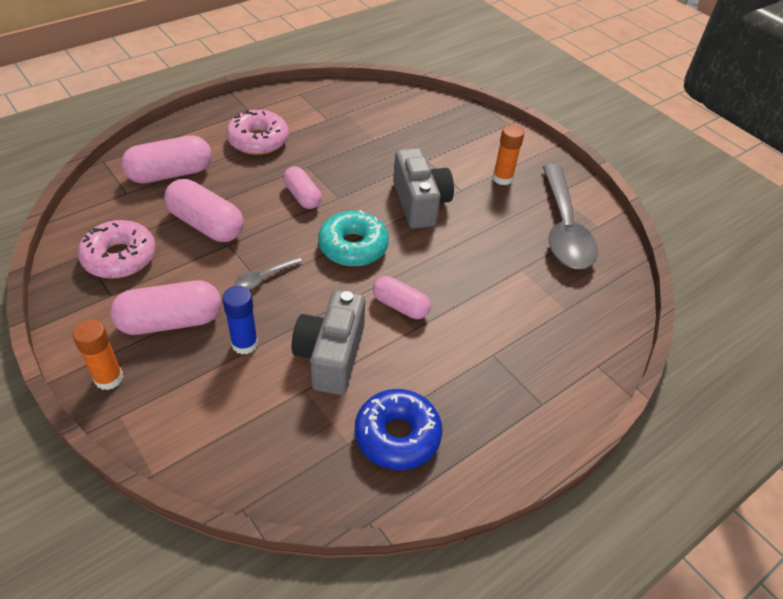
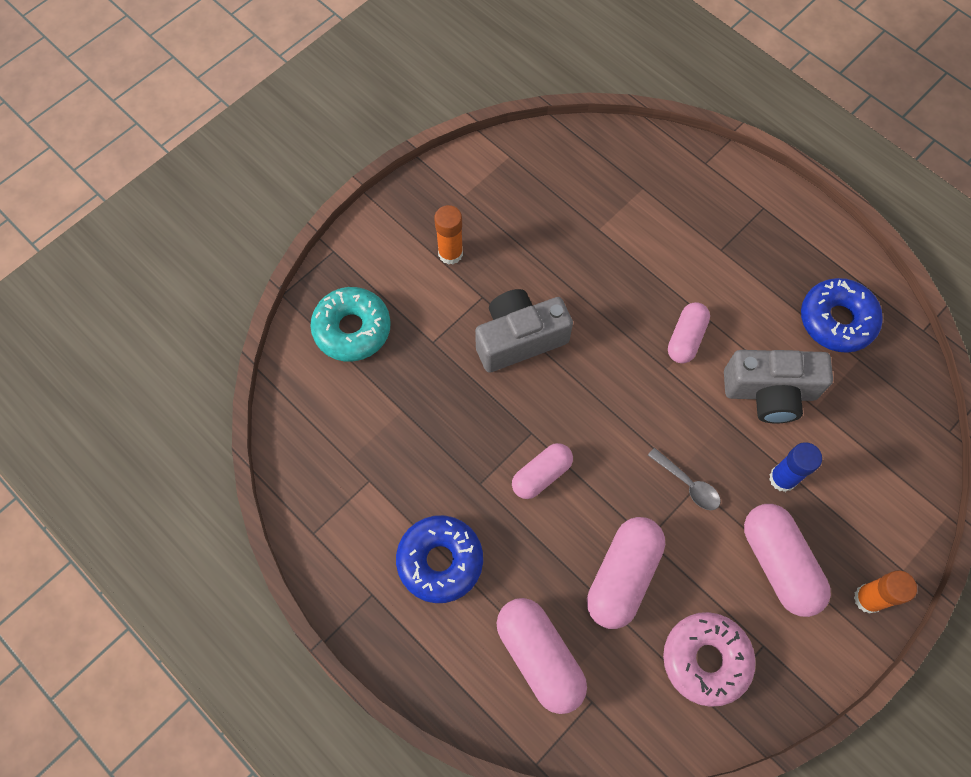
camera: 95 degrees left, 20 degrees up
(258, 140) = (440, 561): pink donut -> blue donut
(353, 246) = (612, 400): turquoise donut -> turquoise donut (352, 329)
(564, 228) = (523, 189): grey spoon -> none

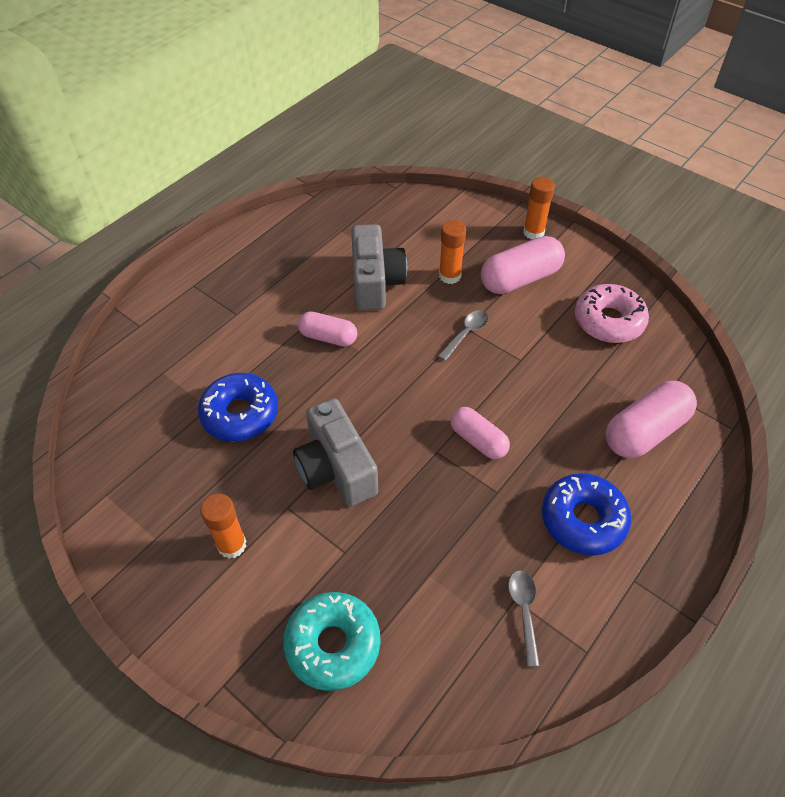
camera: 95 degrees left, 15 degrees down
(357, 486) = (524, 611): none -> grey spoon
(622, 576) = (557, 375): pink capsule -> none
(782, 478) = (450, 276): blue glue stick -> orange glue stick
(837, 320) = (306, 242): blue donut -> blue donut (240, 414)

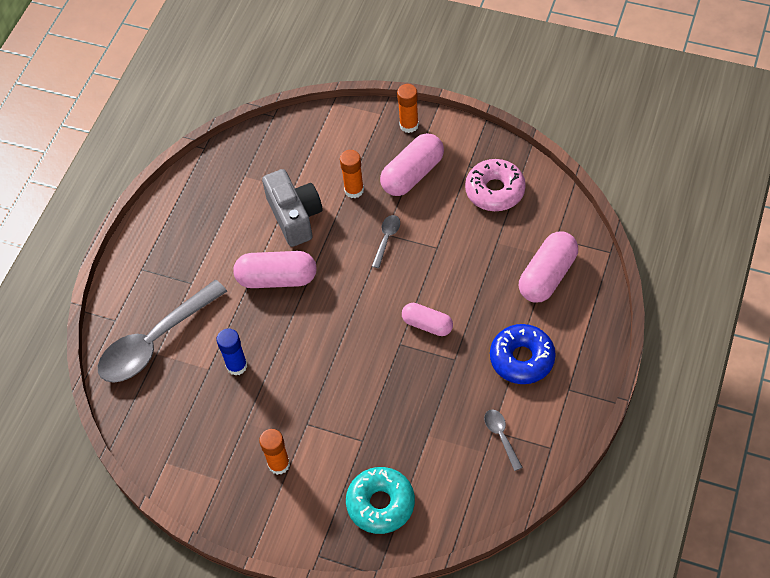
camera: 15 degrees left, 5 degrees up
(168, 360) = (155, 341): none -> grey spoon
(240, 414) = (237, 366): blue donut -> blue glue stick
(328, 337) = (277, 278): pink capsule -> pink capsule, size x1.58
(336, 469) = (330, 383): grey camera -> none

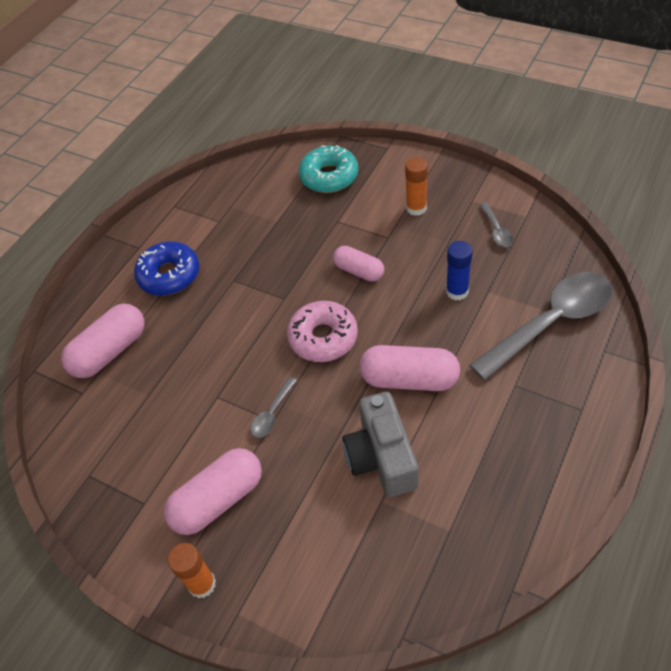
camera: 170 degrees left, 5 degrees down
(354, 190) = (299, 486): orange glue stick -> none
(427, 324) = (251, 314): pink capsule -> pink capsule (359, 271)
(495, 191) = (124, 462): pink donut -> pink donut (323, 338)
(501, 436) = (212, 216): grey spoon -> grey spoon (496, 230)

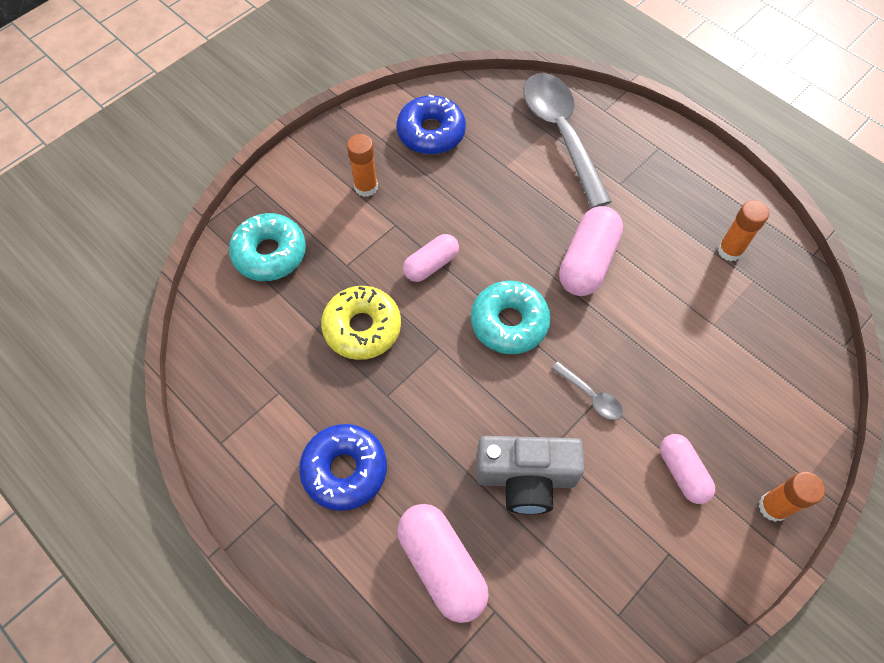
camera: 80 degrees left, 10 degrees up
(218, 500) = (682, 472): pink capsule -> pink capsule, size x0.63
(285, 248) = (362, 328): none -> yellow donut
(323, 338) = (509, 322): pink donut -> turquoise donut
(381, 457) = (668, 311): grey camera -> grey camera (525, 478)
(457, 291) = (495, 190): blue glue stick -> none
(477, 501) = (729, 250): none -> orange glue stick
(496, 230) = (431, 132): grey spoon -> blue donut

